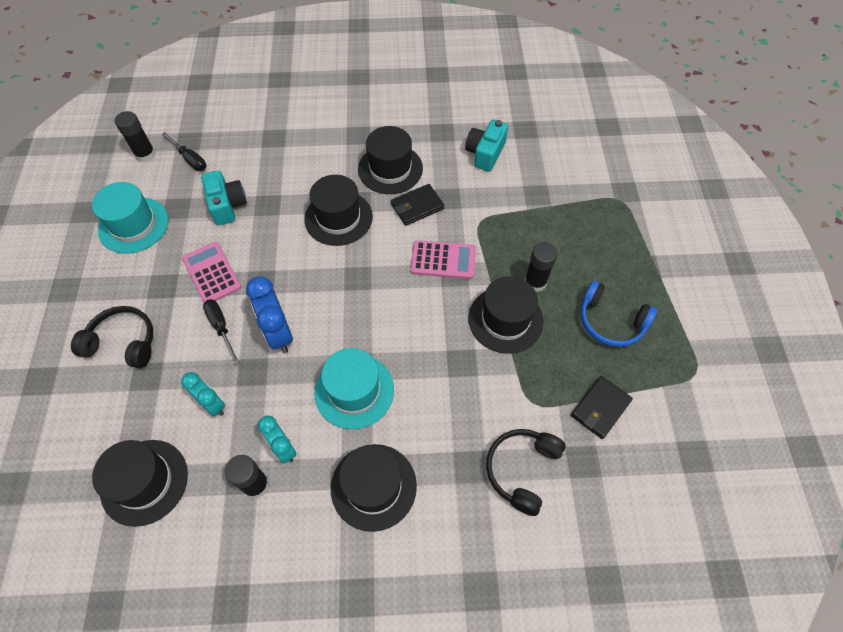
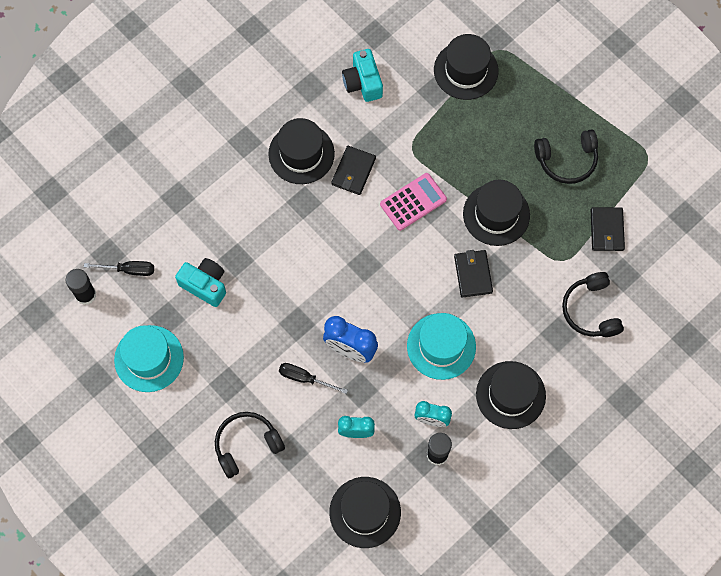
camera: 40 degrees left, 10 degrees up
(212, 273) = (253, 346): pink calculator -> none
(338, 218) = (303, 227): black hat -> black hat (466, 70)
(439, 352) = (473, 274): none -> black wallet
(535, 282) = (492, 169): black glue stick -> none
(610, 321) = (567, 160): blue headphones -> black headphones

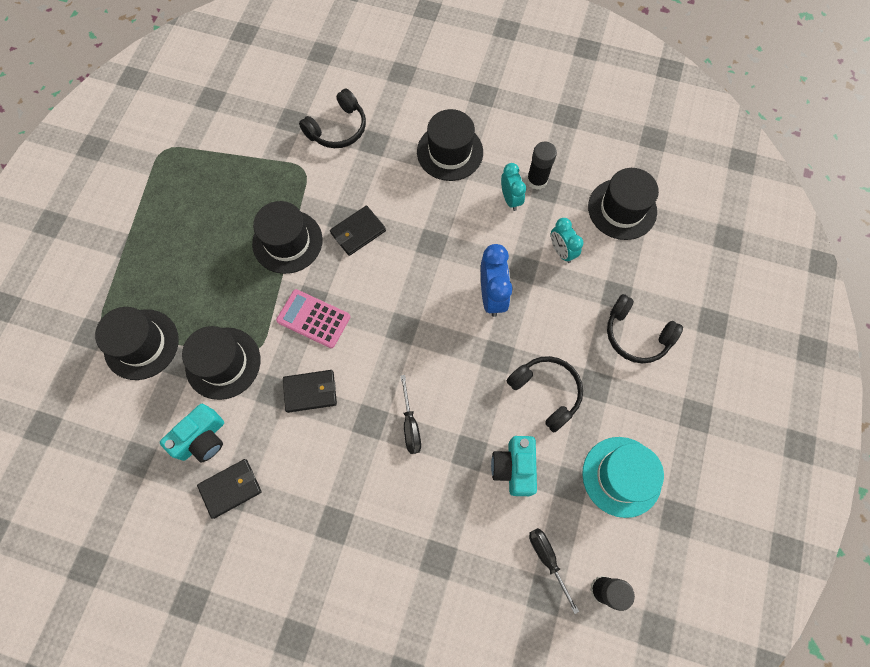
camera: 120 degrees left, 0 degrees up
(301, 154) = (317, 455): black hat -> black hat (223, 363)
(305, 378) = (543, 320): black screwdriver -> black screwdriver (410, 425)
(441, 346) = (441, 224): turquoise hat -> none
(567, 160) = (200, 210): black headphones -> black headphones (546, 392)
(606, 230) = (255, 149): black wallet -> black wallet (231, 488)

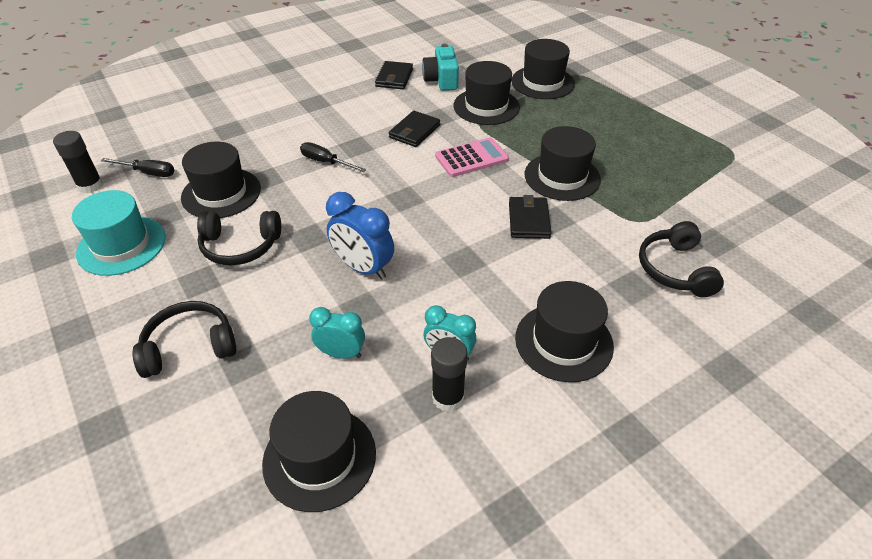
camera: 130 degrees right, 25 degrees down
(514, 467) = (221, 193): turquoise camera -> black hat

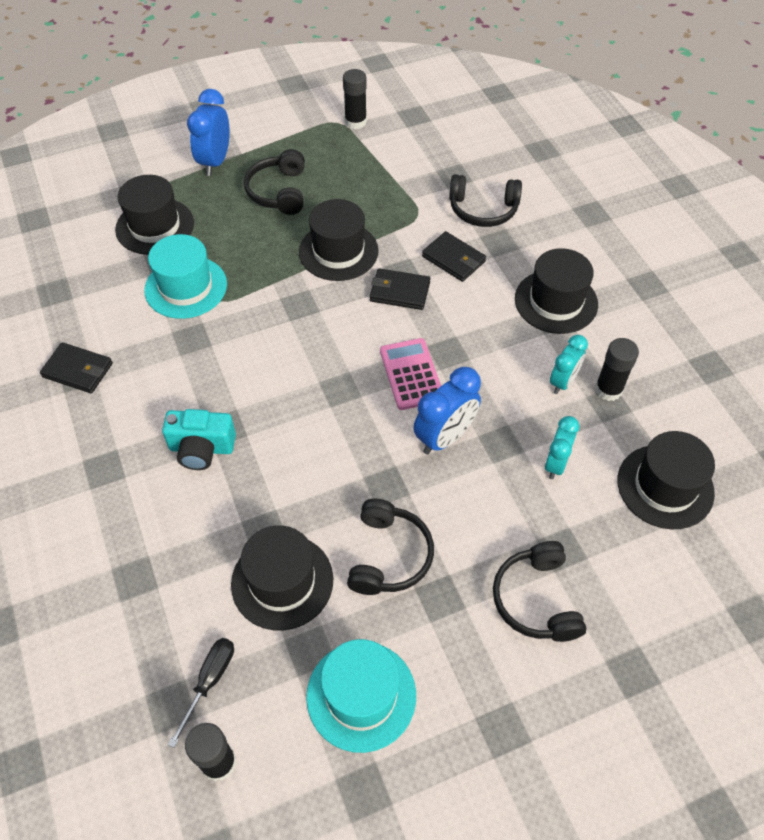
camera: 80 degrees left, 10 degrees up
(326, 162) = (249, 461): black screwdriver -> none
(414, 131) = (214, 364): black wallet -> black wallet (453, 259)
(441, 80) = (106, 320): turquoise camera -> turquoise camera (201, 448)
(471, 158) = (285, 318): pink calculator -> pink calculator (411, 374)
(486, 106) = (186, 287): black hat -> turquoise hat
(617, 133) = (279, 192): none -> black headphones
(632, 97) = (215, 162): none -> blue clock
(744, 164) = (355, 122): none -> black glue stick

